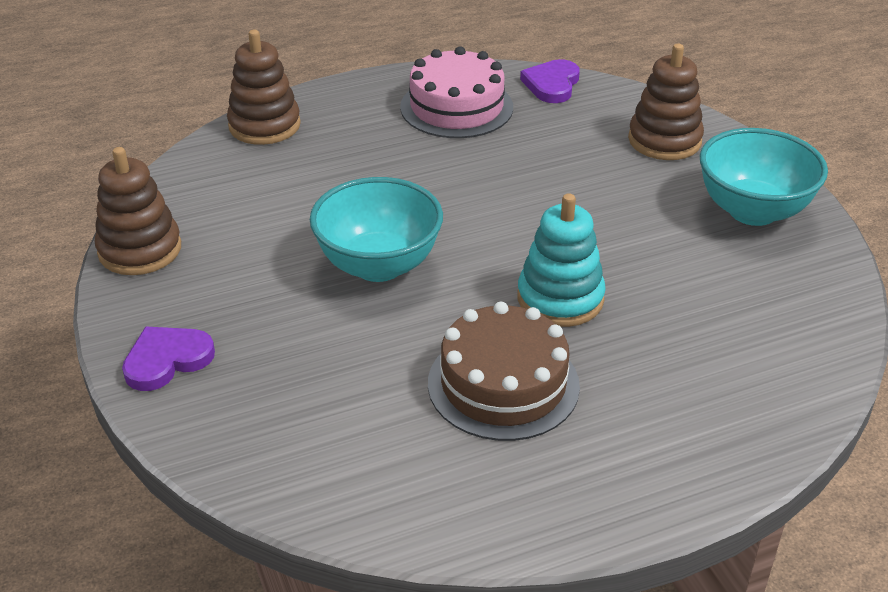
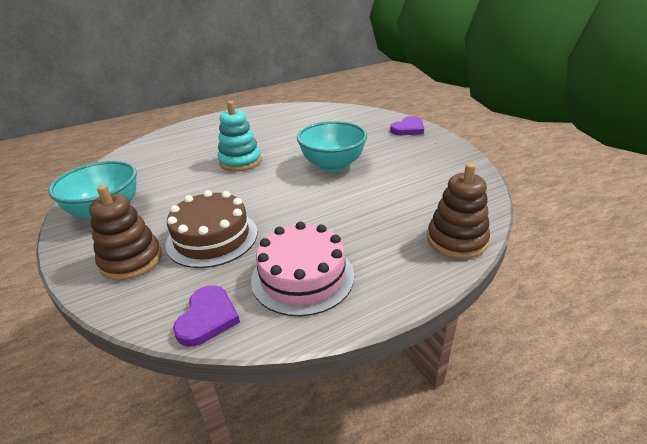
camera: 175 degrees right, 5 degrees down
(140, 250) = (461, 160): brown stacking toy -> none
(503, 384) = (269, 135): brown cake -> brown cake (212, 237)

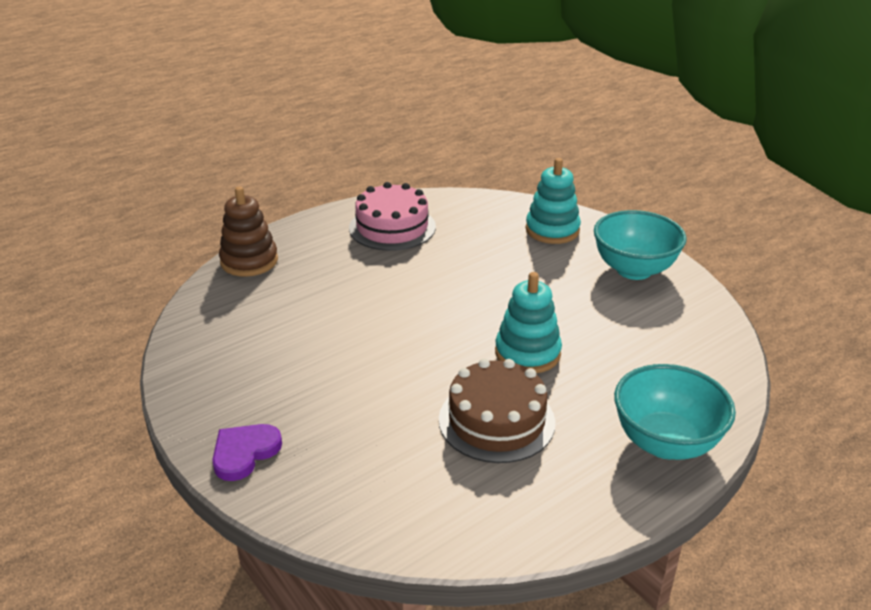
camera: 170 degrees right, 0 degrees up
(131, 260) = (552, 230): brown stacking toy -> turquoise stacking toy
(207, 318) = (455, 202): purple heart -> none
(212, 237) = (491, 251): brown cake -> brown cake (496, 421)
(332, 165) = (382, 351): turquoise bowl -> turquoise bowl (665, 443)

